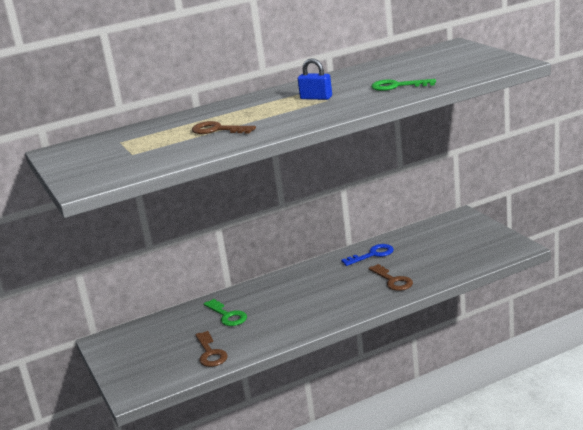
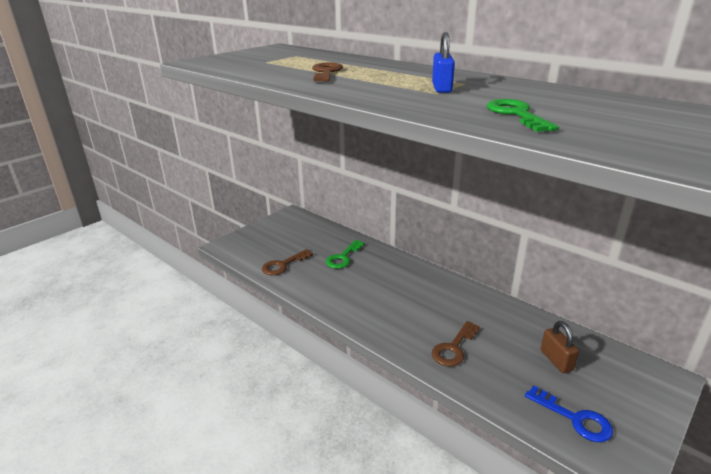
camera: 65 degrees right, 5 degrees up
(372, 255) = (502, 318): blue key -> blue key (574, 418)
(427, 245) = (556, 360): none -> brown padlock

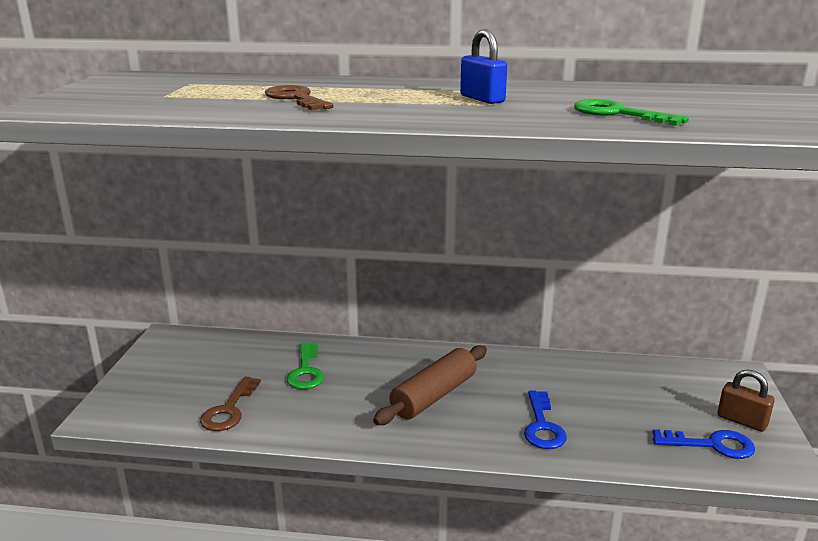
camera: 35 degrees left, 5 degrees down
(402, 300) = (434, 396): none -> brown rolling pin
(454, 348) = (542, 426): brown key -> blue key
(556, 360) = (644, 397): brown padlock -> brown padlock (741, 421)

